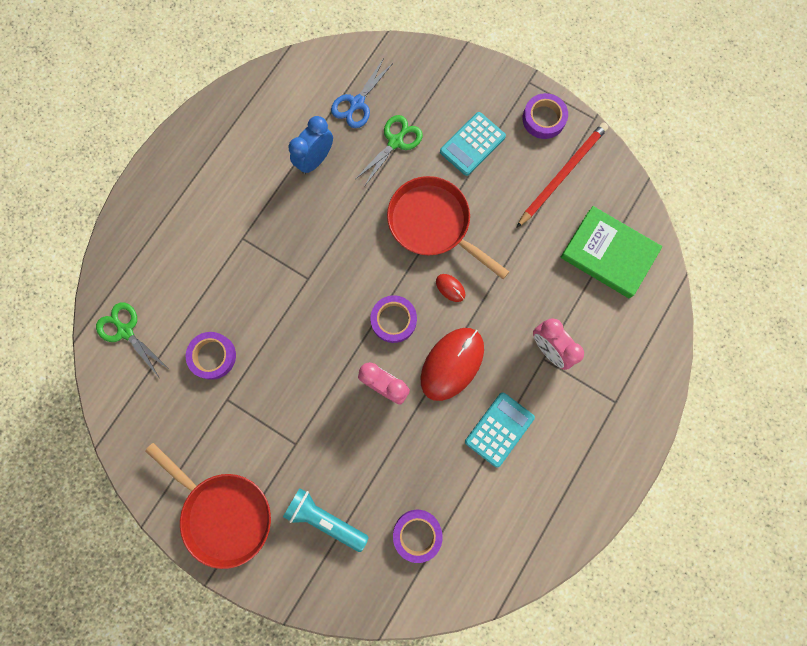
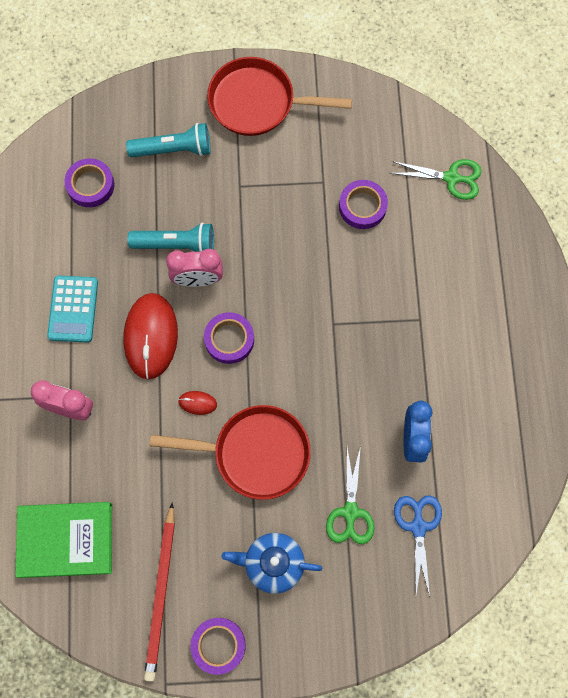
camera: 145 degrees right, 5 degrees down
(381, 428) = (176, 244): none -> turquoise flashlight
(472, 144) = (273, 563): turquoise calculator -> blue teapot

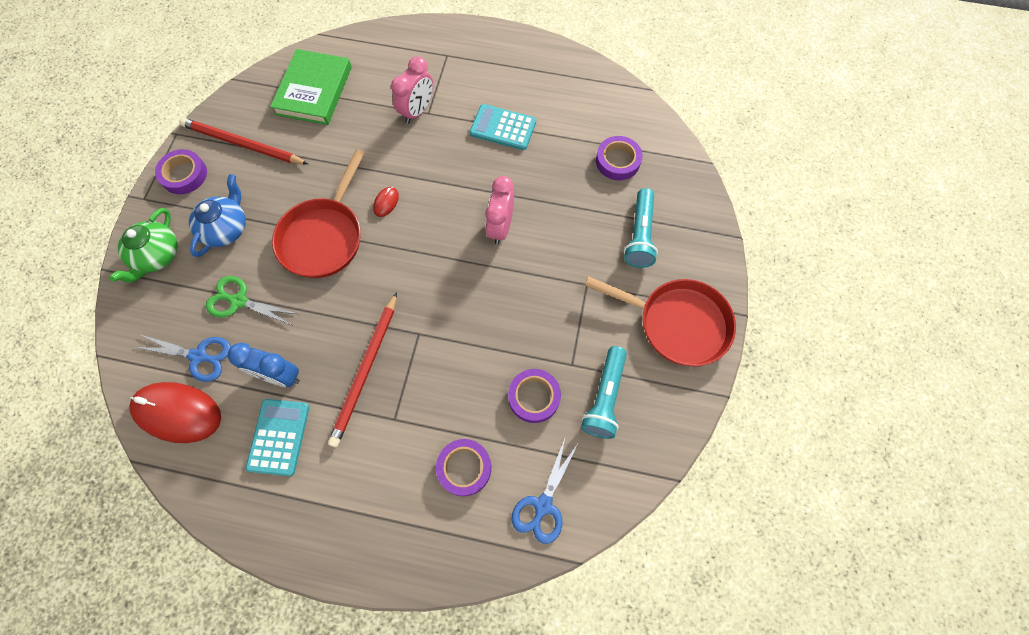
camera: 105 degrees right, 5 degrees down
(151, 336) = (459, 179): red mouse -> red mouse (177, 413)
(176, 244) = (540, 217): turquoise flashlight -> turquoise flashlight (604, 397)
(229, 339) = (434, 240): purple tape -> purple tape (464, 468)
(257, 102) = (677, 323): red pan -> red pan turned 90 degrees clockwise
(325, 625) = (157, 256): none -> green teapot
(383, 360) = (365, 371): none -> red pencil
(451, 178) = (543, 505): green scissors -> blue scissors
(468, 416) = (279, 437): none -> turquoise calculator

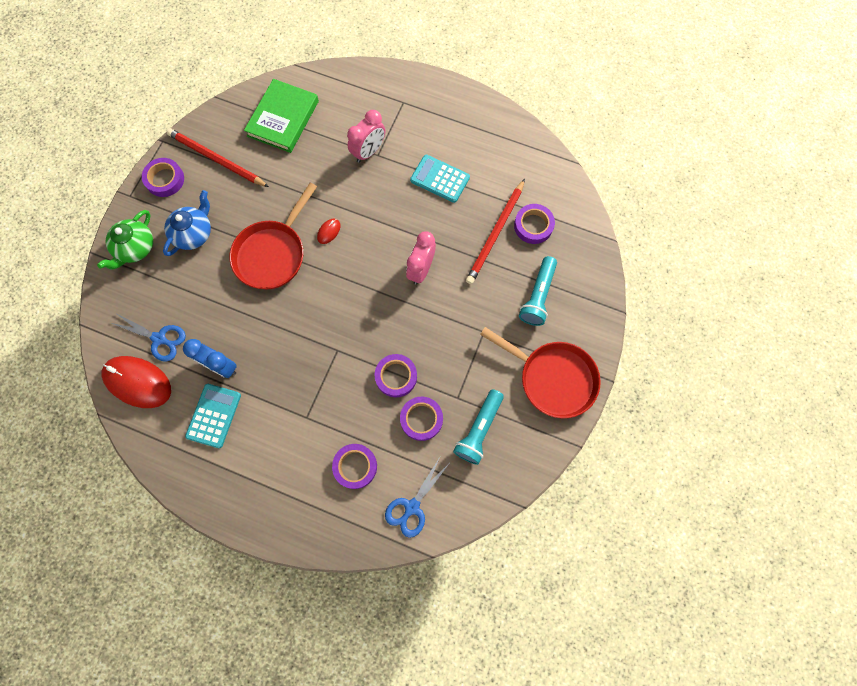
camera: 10 degrees right, 5 degrees up
(239, 301) = (196, 298): green scissors -> none
(365, 371) = (289, 374): red pencil -> red pencil (495, 234)
(494, 352) = (396, 376): none -> purple tape

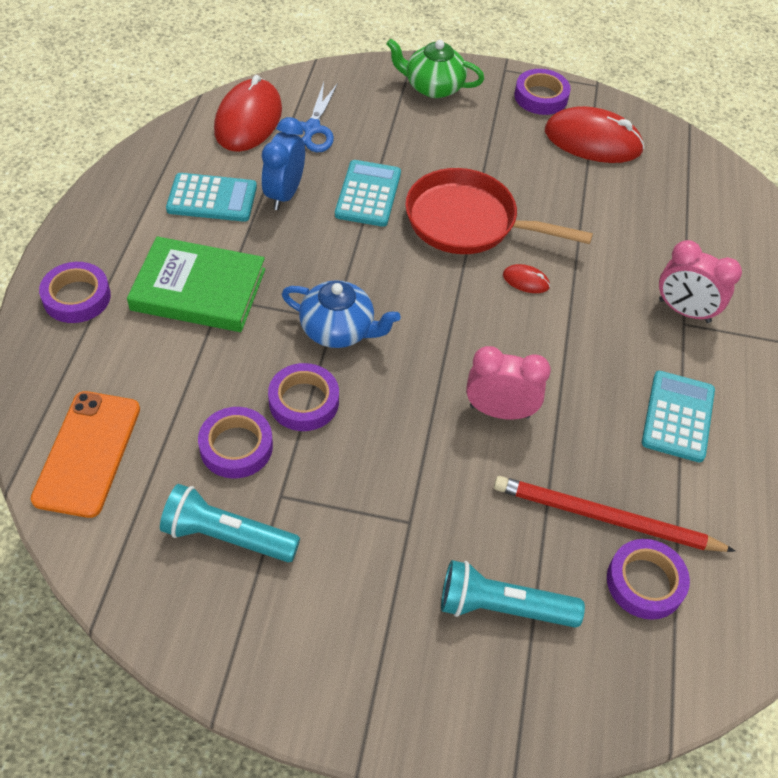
camera: 75 degrees right, 20 degrees down
(194, 233) = (472, 136): blue teapot -> blue teapot (338, 330)
(216, 159) = (592, 141): red pencil -> red mouse
(233, 311) = (368, 194): none -> turquoise calculator
(283, 118) = (691, 200): green book -> green book (198, 289)
(355, 466) = (150, 368): purple tape -> purple tape (77, 297)
(412, 507) = (88, 453): blue scissors -> orange phone
(552, 378) = (342, 653): red pan -> none

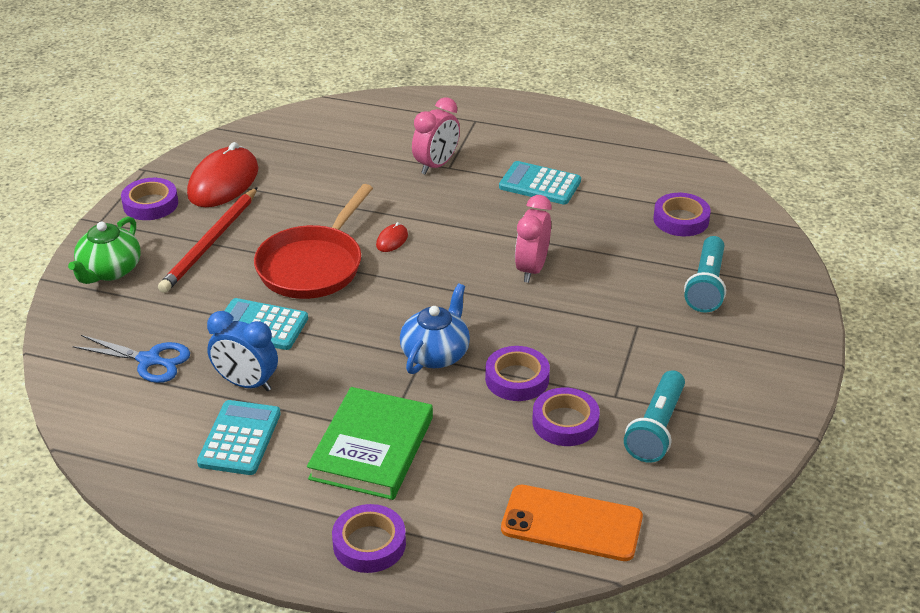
camera: 80 degrees left, 15 degrees down
(248, 120) = (117, 409): red mouse -> none
(605, 518) = (629, 230): red pencil -> red pencil (210, 243)

